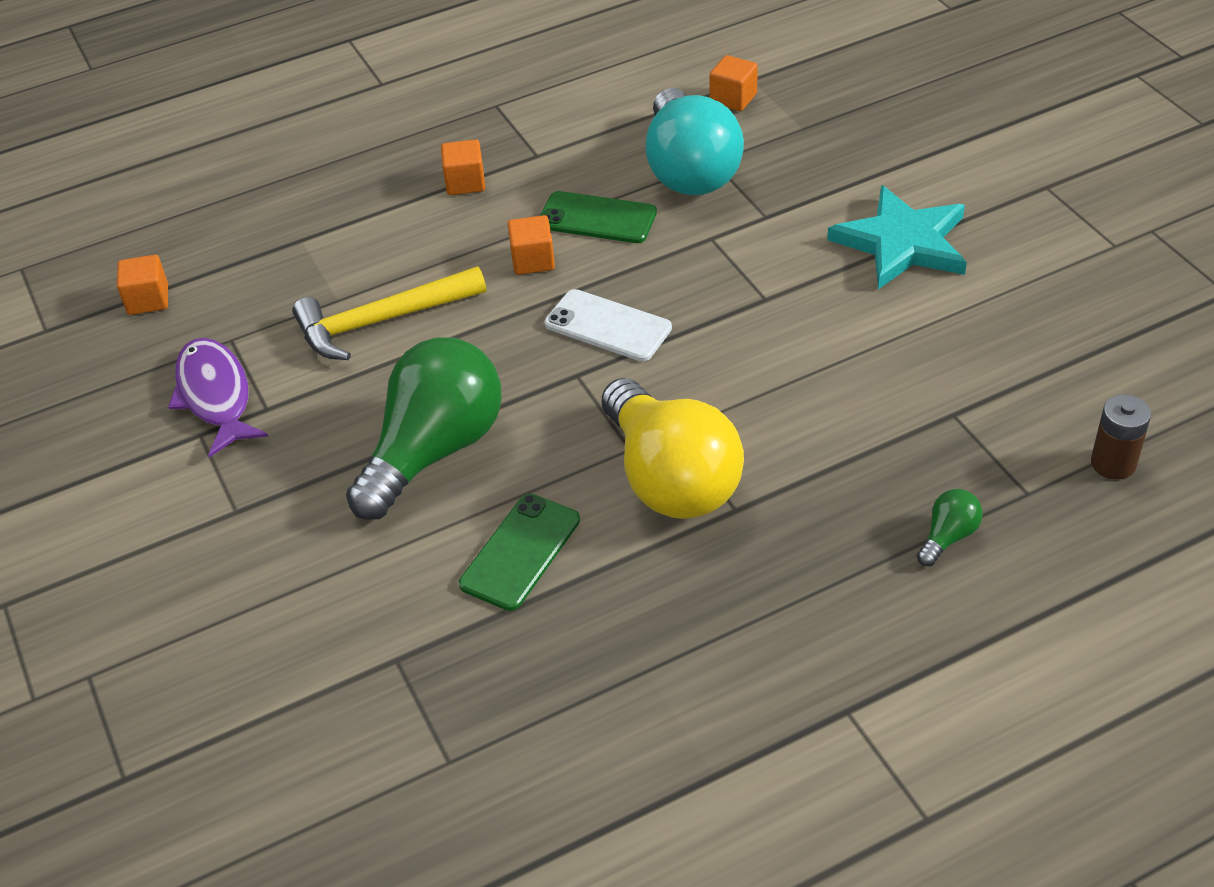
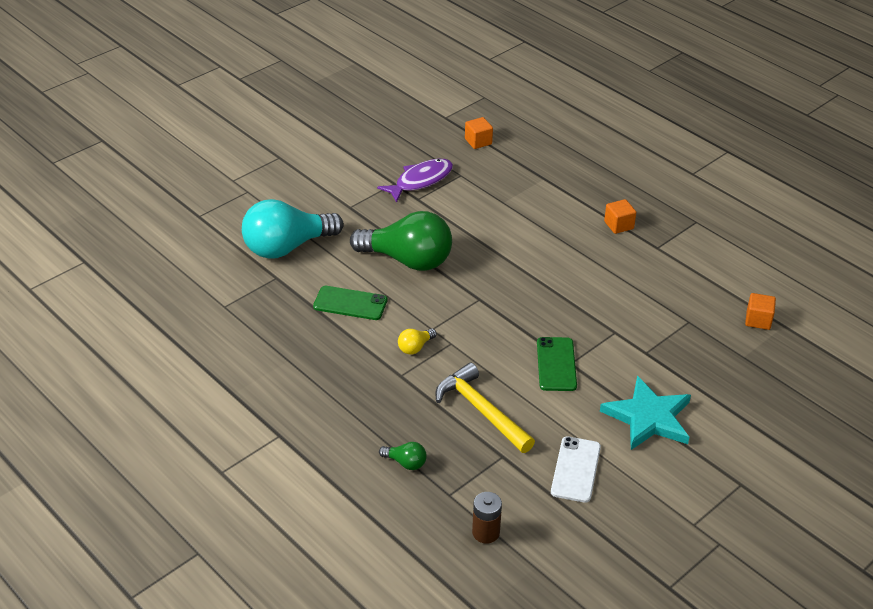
camera: 70 degrees right, 5 degrees down
(382, 321) = (493, 221): yellow hammer -> yellow hammer (481, 410)
(533, 260) = (564, 264): orange cube -> none
(597, 218) = (611, 282): green phone -> green phone (556, 364)
(608, 326) = (522, 303): white phone -> white phone (576, 469)
(670, 478) = (415, 347): yellow light bulb -> yellow light bulb, size x0.41
(689, 170) = (675, 312): turquoise light bulb -> turquoise light bulb (287, 247)

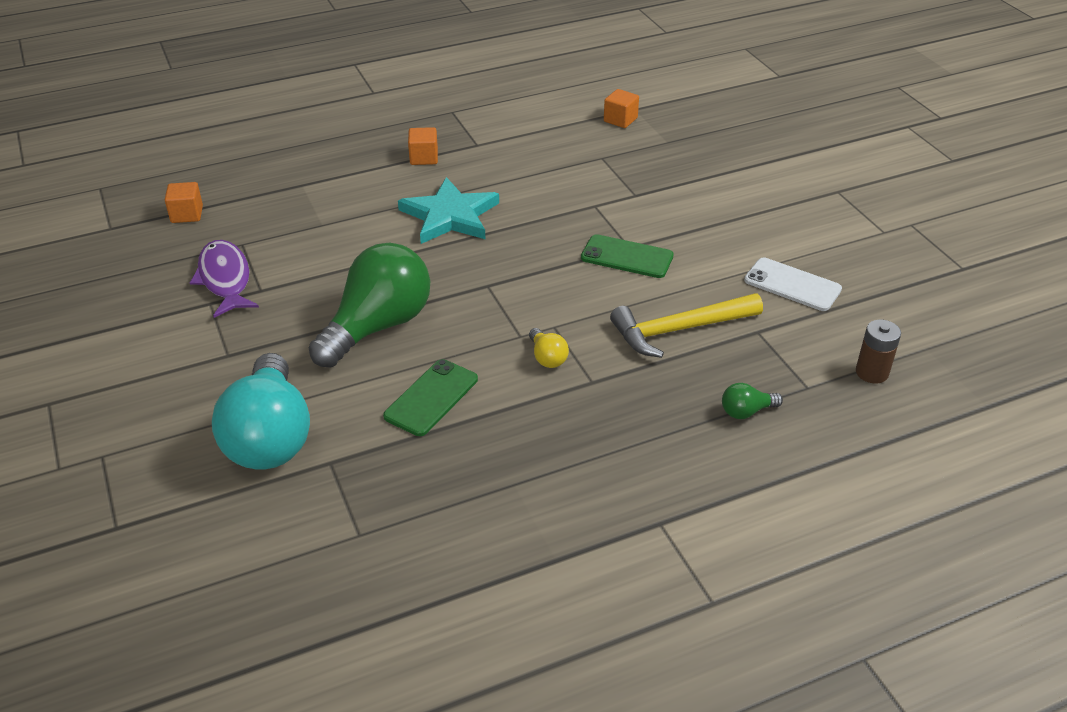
camera: 70 degrees left, 0 degrees up
(405, 463) = (746, 411): green light bulb -> green light bulb turned 150 degrees counterclockwise
(648, 417) = (731, 219): turquoise star -> turquoise star (450, 216)

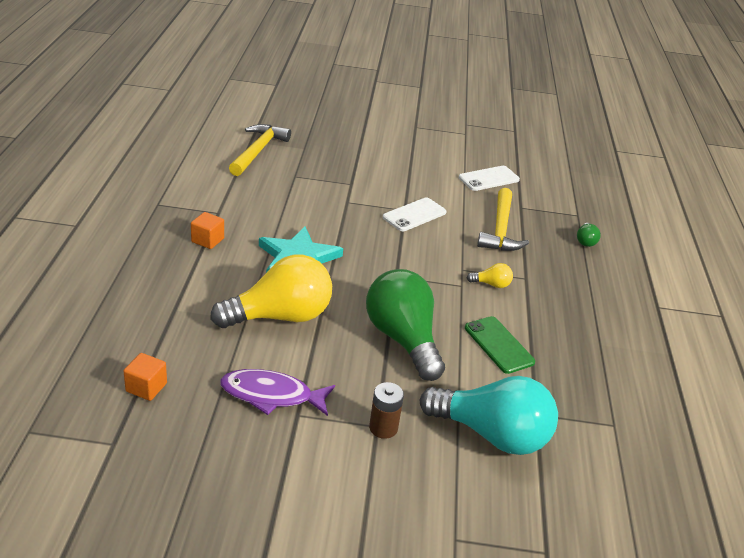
camera: 65 degrees left, 5 degrees down
(344, 241) = (280, 316): none -> yellow light bulb
(620, 120) = (258, 151): orange cube -> yellow hammer
(627, 257) = (414, 215): green phone -> white phone
(872, 372) = (578, 193): brown battery -> brown battery (383, 428)

